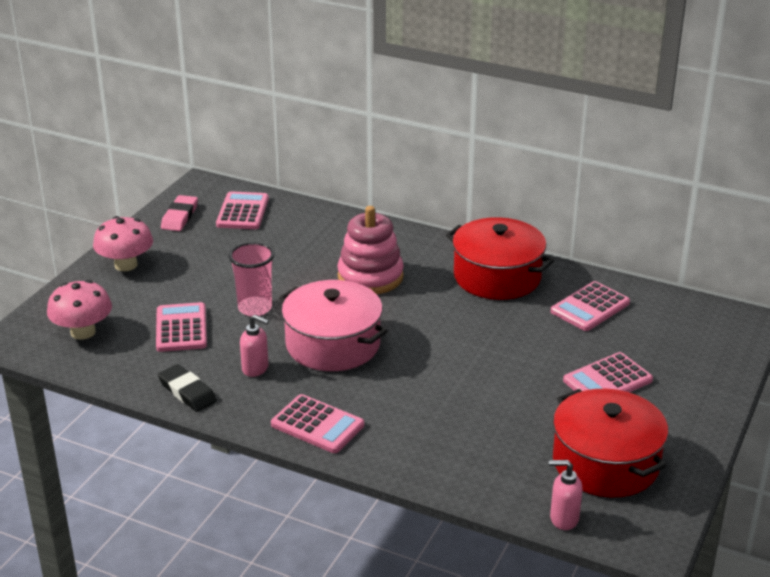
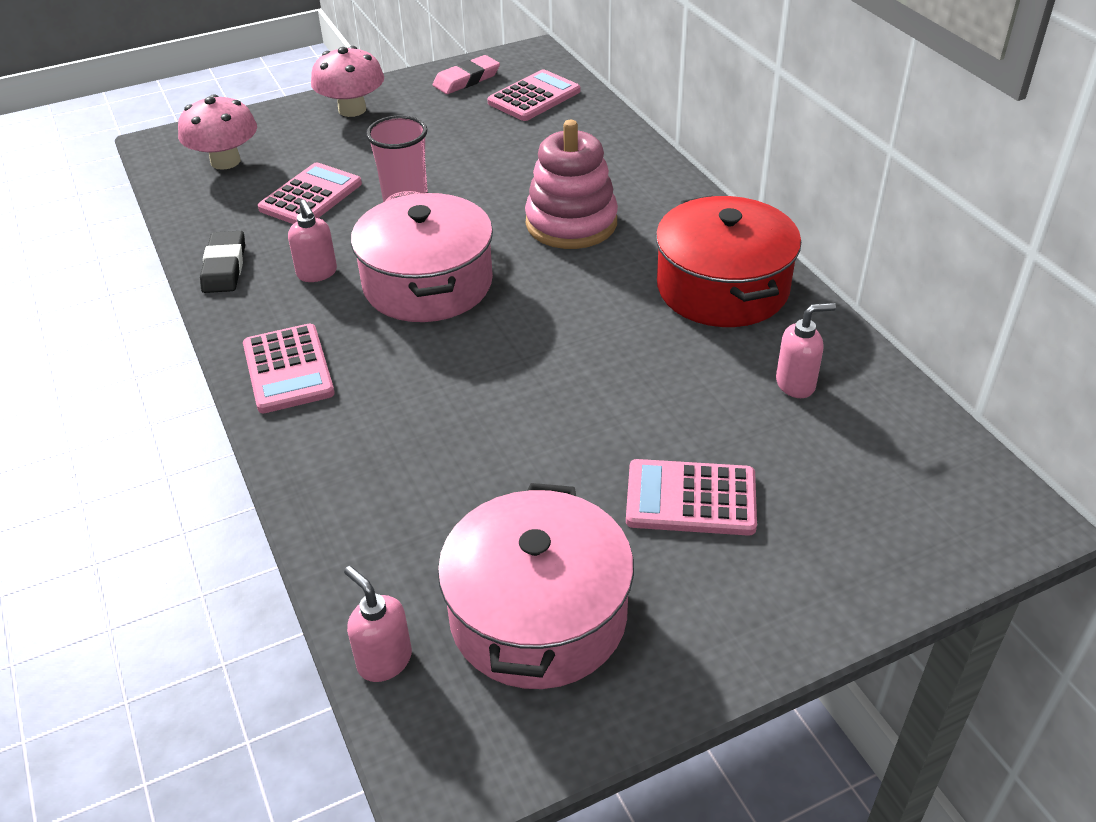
camera: 40 degrees right, 10 degrees up
(590, 307) = (796, 384): pink calculator -> pink soap dispenser
(605, 463) = (538, 615): red pot -> pink pot

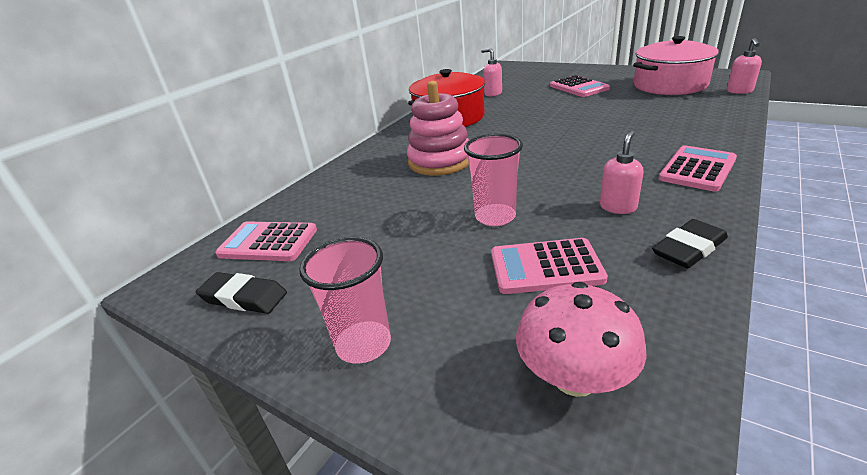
camera: 120 degrees left, 10 degrees down
(352, 110) = (363, 344): pink mushroom -> pink cup
(427, 283) = (559, 171): pink pot -> none
(466, 79) = (243, 297): pink eraser -> black eraser

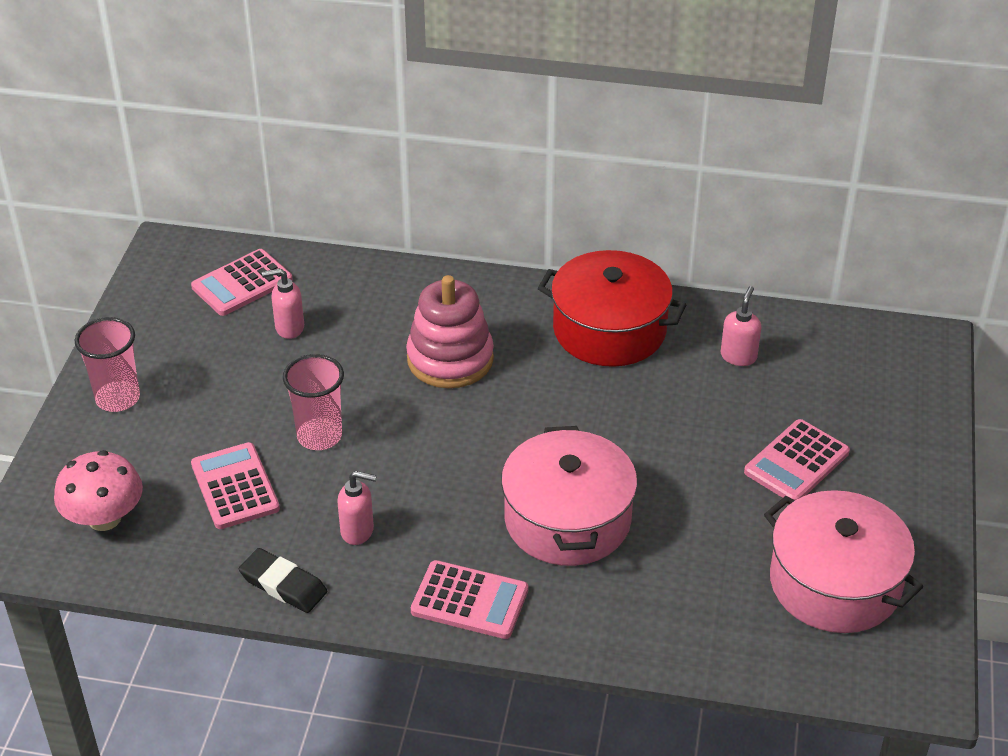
camera: 65 degrees right, 10 degrees up
(243, 297) = (159, 306): black eraser -> none
(268, 242) = (242, 283): pink calculator -> pink calculator turned 120 degrees counterclockwise
(614, 136) = (568, 519): none -> pink pot
(739, 91) = (814, 674): pink soap dispenser -> pink soap dispenser (289, 328)

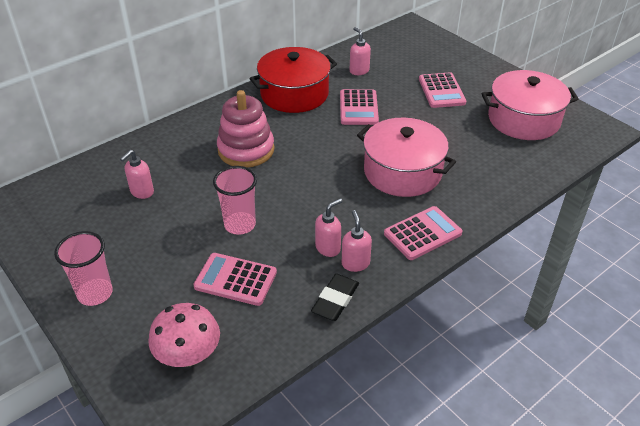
camera: 50 degrees left, 0 degrees up
(242, 283) = (80, 191): pink calculator -> pink calculator (358, 108)
(283, 585) = (335, 300): black eraser -> black eraser turned 45 degrees counterclockwise
(356, 569) = (355, 263): none -> pink soap dispenser

